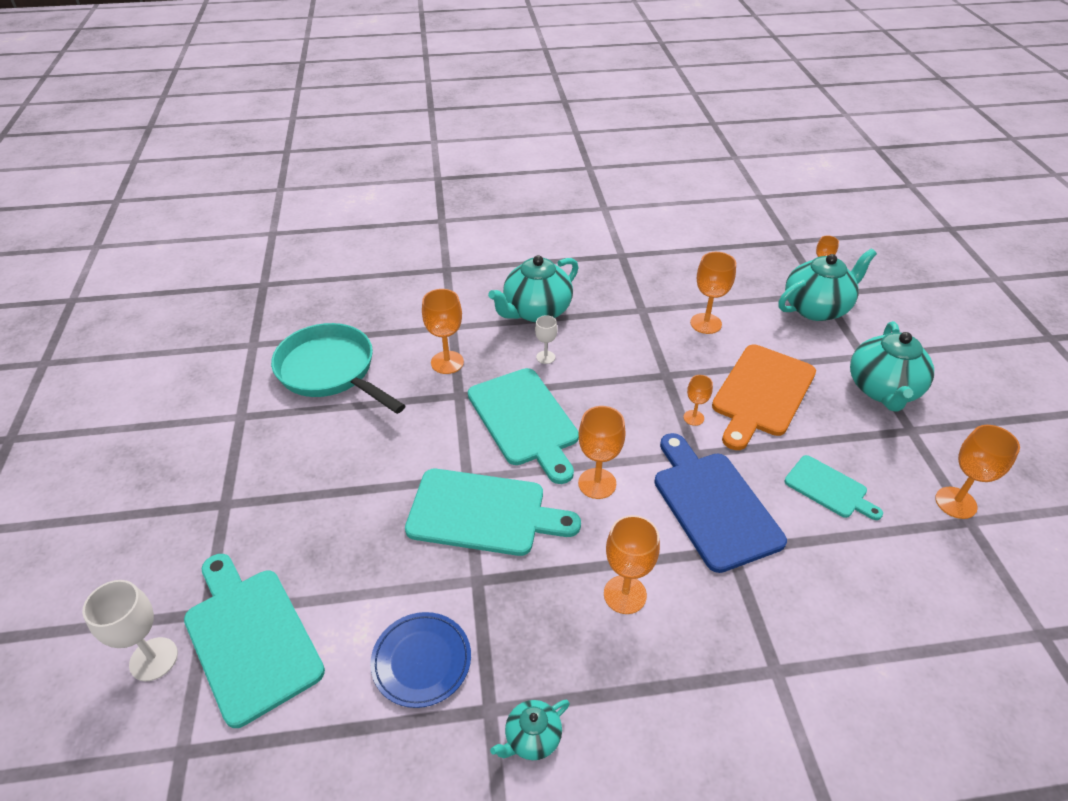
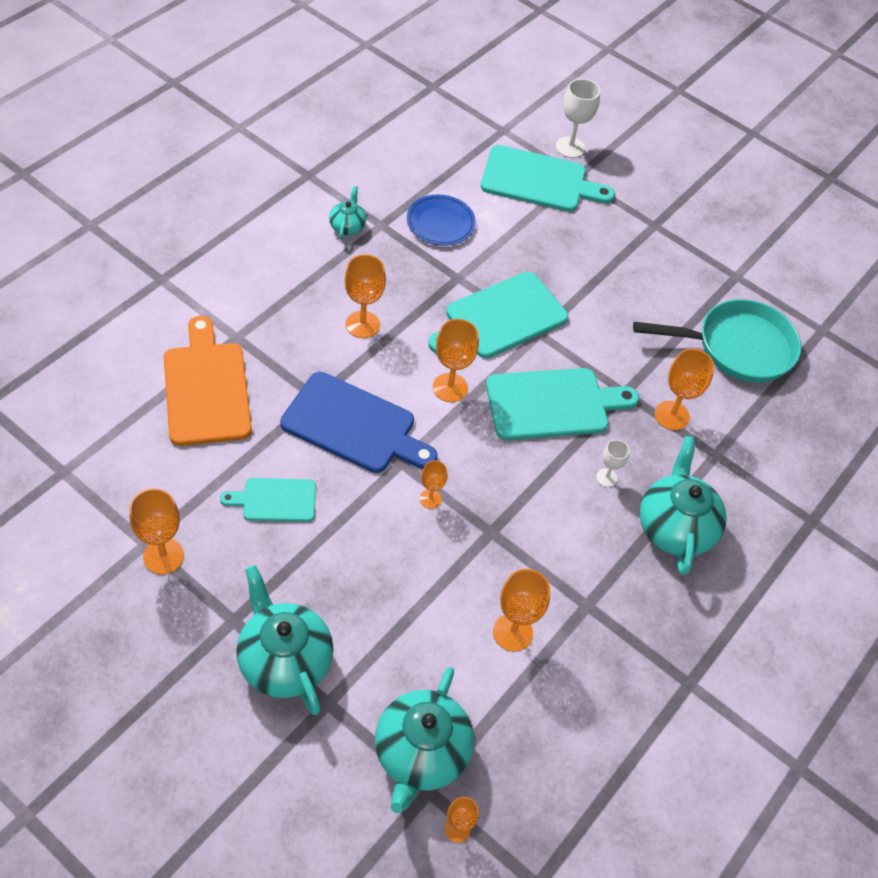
camera: 130 degrees right, 10 degrees up
(525, 420) = (553, 404): turquoise cutting board -> turquoise cutting board turned 150 degrees clockwise
(761, 393) = (393, 570): orange cutting board -> orange cutting board (206, 388)

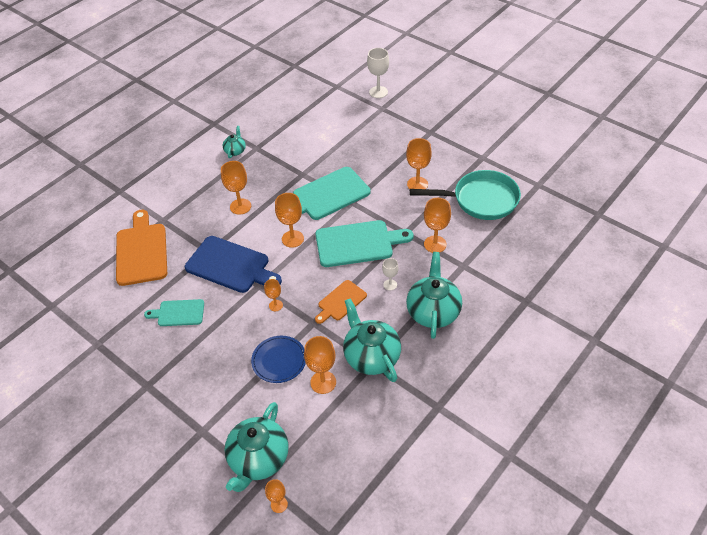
camera: 10 degrees right, 5 degrees down
(163, 556) = (107, 350): orange goblet -> orange goblet (417, 184)
(284, 660) = (176, 407): turquoise teapot -> turquoise teapot (371, 356)
(440, 223) = (293, 143): blue plate -> blue plate (279, 361)
(531, 500) = (340, 302): none -> orange cutting board
(539, 181) = (357, 113): turquoise cutting board -> none

